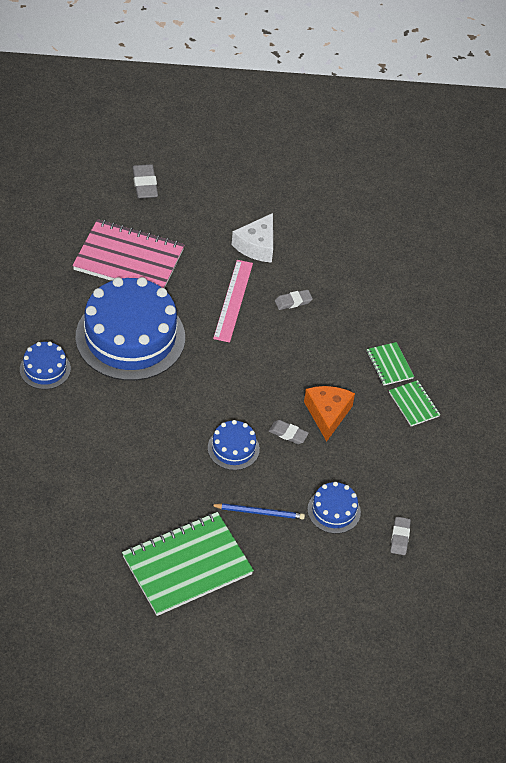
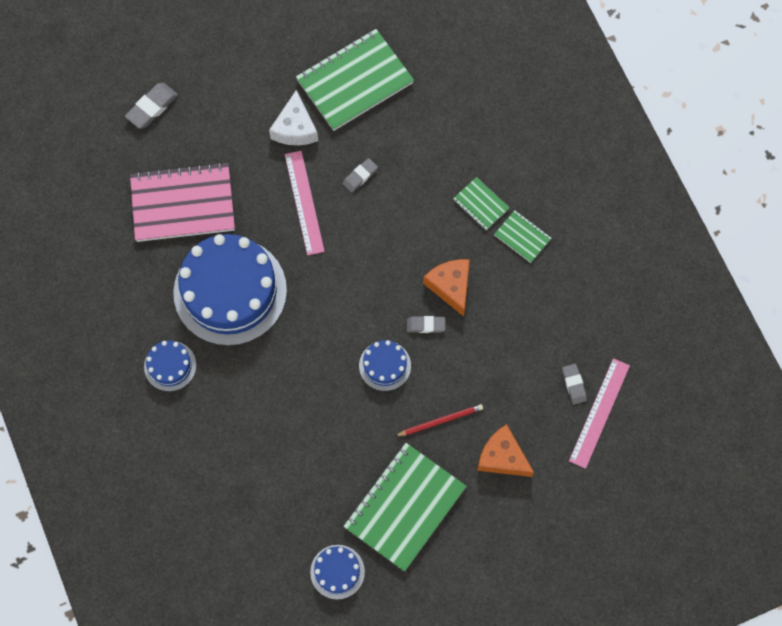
camera: 20 degrees left, 20 degrees up
(145, 184) = (152, 107): grey eraser -> grey eraser turned 75 degrees clockwise
(259, 512) = (440, 421): blue pencil -> red pencil
(300, 566) = (502, 457): none -> orange cheese
(328, 234) = (355, 81): none -> green notebook
(334, 510) = (504, 386): blue cake -> blue cake (337, 572)
(412, 570) = (599, 413): none -> pink ruler

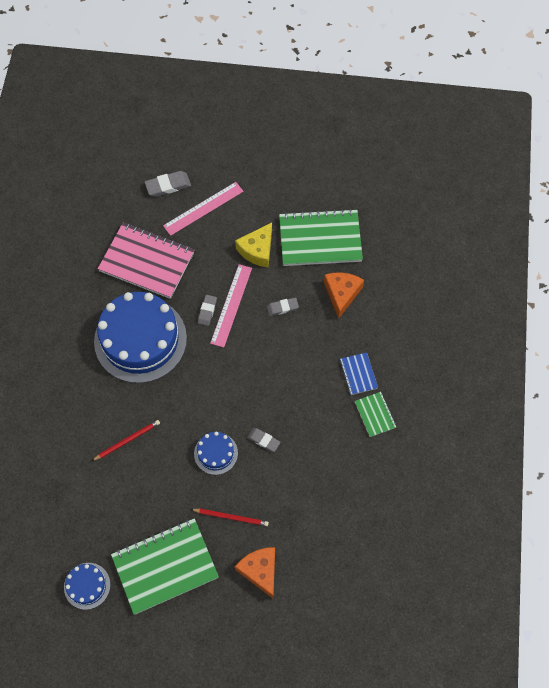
camera: 30 degrees right, 5 degrees down
(170, 366) = (66, 369): blue cake -> none
(284, 404) = (127, 440): none -> red pencil
(295, 128) = (257, 250): white cheese -> yellow cheese
(451, 286) = (299, 422): orange cheese -> orange cheese (342, 294)
(481, 204) = (358, 374): green notebook -> blue notebook
(574, 385) = (347, 547): grey eraser -> grey eraser (207, 311)
(599, 413) = (354, 579): pink ruler -> pink ruler (203, 208)

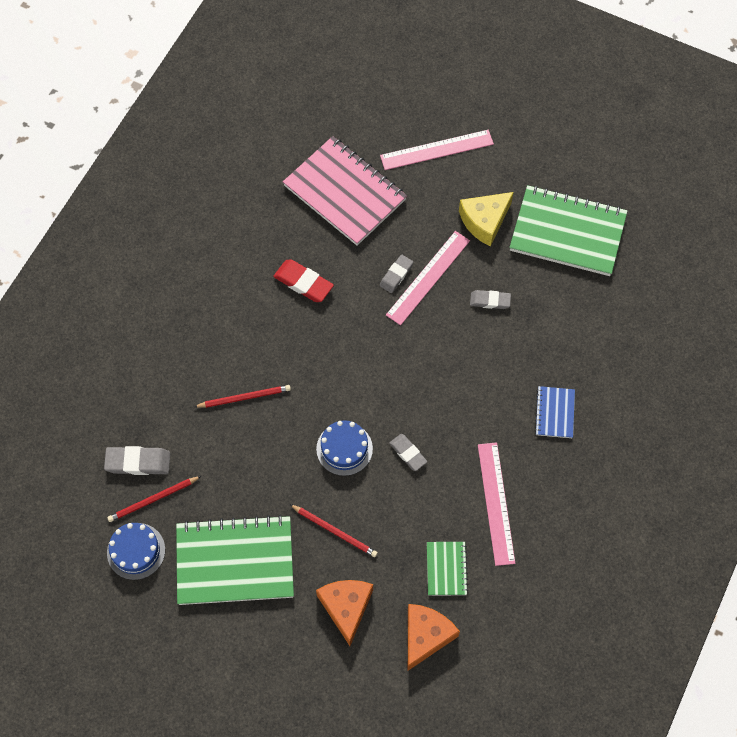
camera: 20 degrees right, 0 degrees up
(86, 542) = (153, 499): none -> red pencil
(140, 339) = (303, 283): blue cake -> red eraser
(168, 185) = (404, 109): grey eraser -> grey eraser (138, 462)
(340, 455) = (496, 503): none -> pink ruler
(342, 294) = (570, 308): orange cheese -> orange cheese (425, 636)
(375, 415) = (557, 469): green notebook -> green notebook (446, 569)

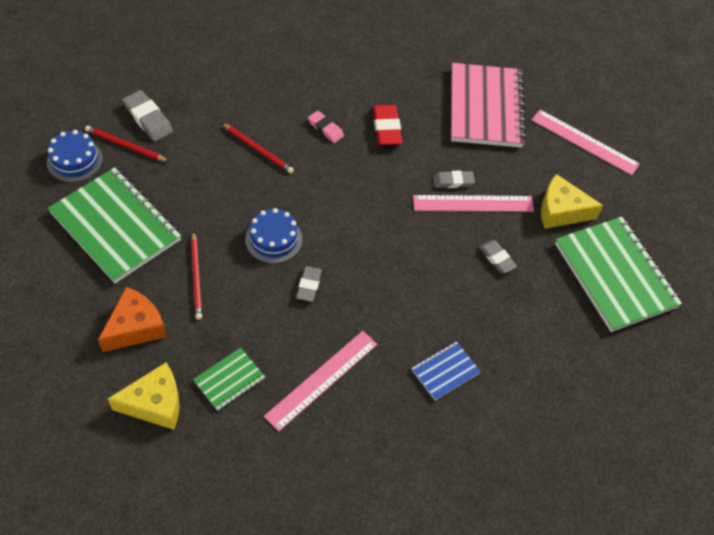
camera: 45 degrees right, 10 degrees down
(266, 330) = (325, 129): none -> pink eraser
(425, 636) = (155, 403): orange cheese -> yellow cheese

